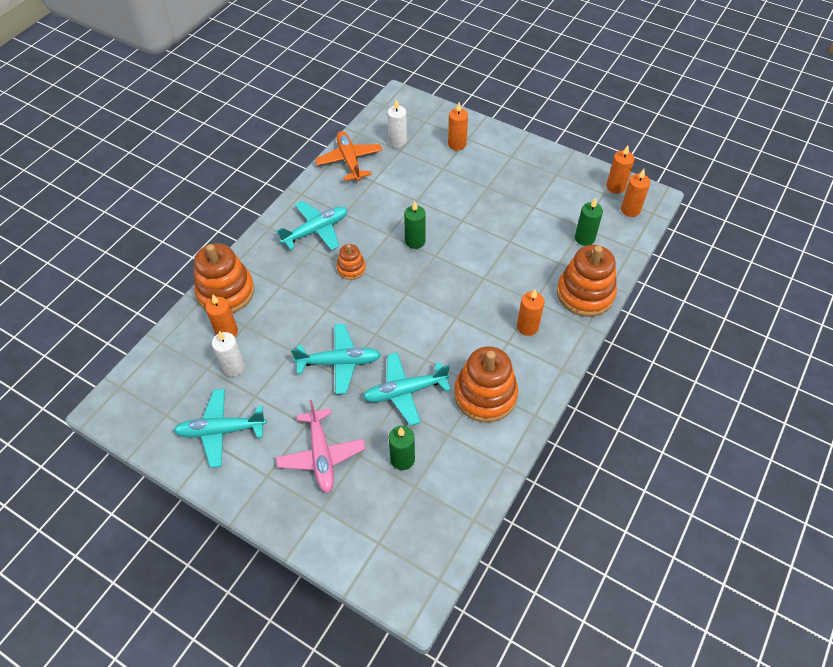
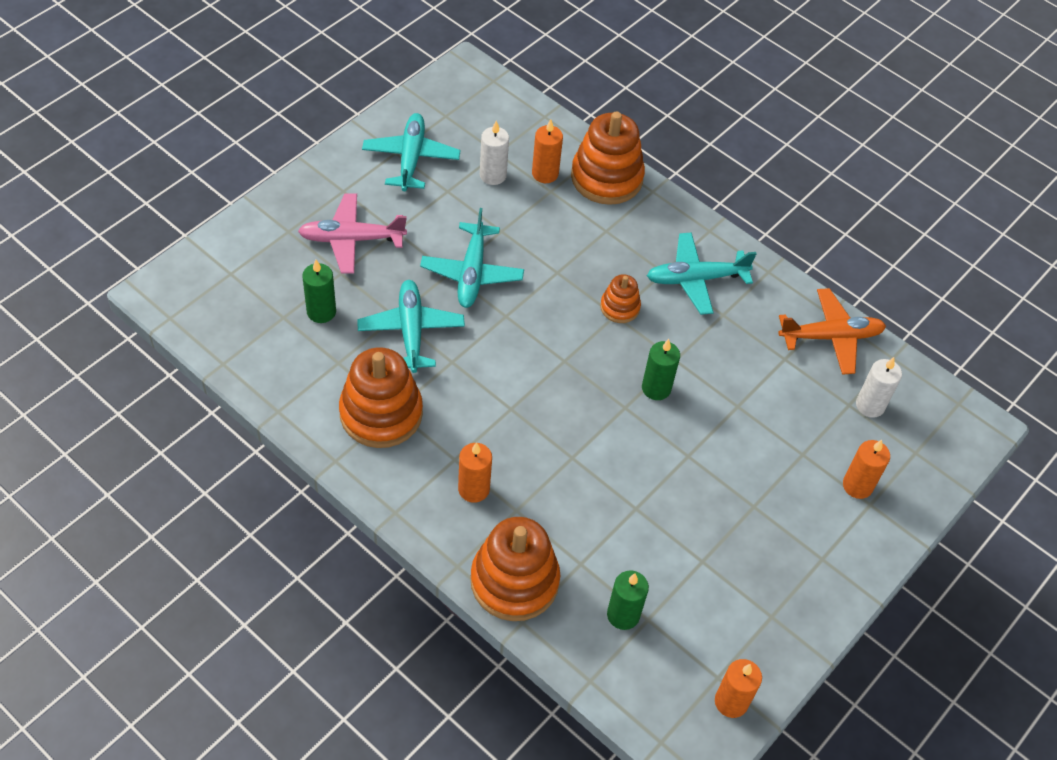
camera: 95 degrees right, 0 degrees up
(316, 230) = (695, 279): turquoise plane -> turquoise plane turned 105 degrees clockwise
(630, 210) = (674, 707): orange candle -> none

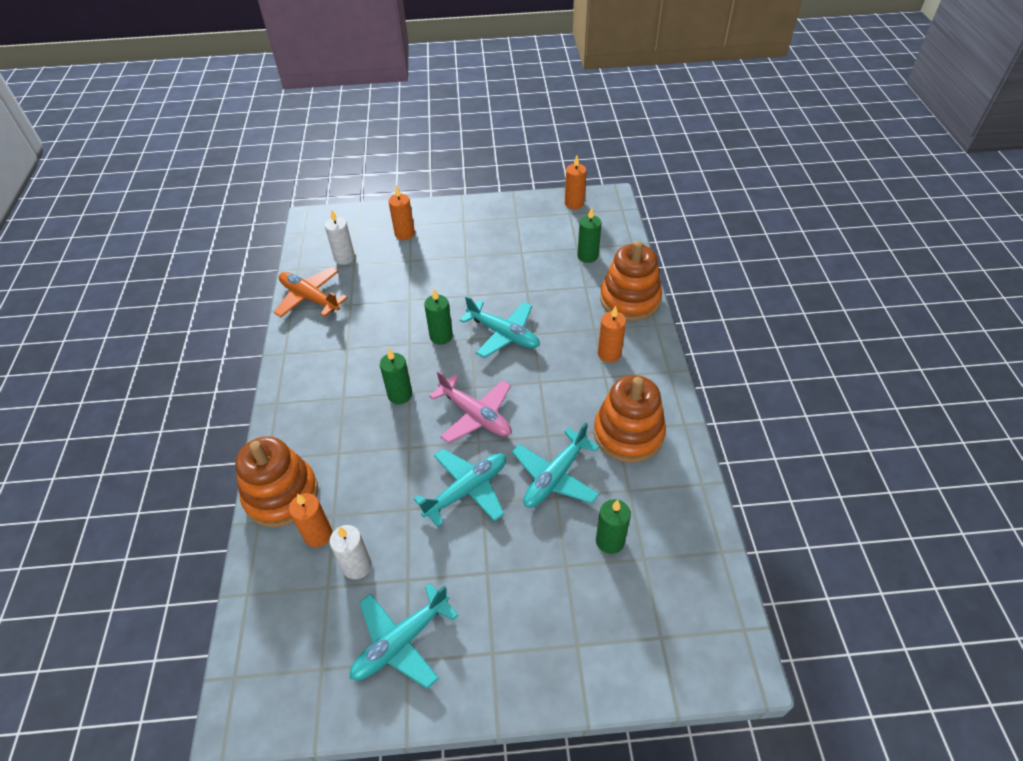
camera: 130 degrees left, 5 degrees down
(351, 239) = (530, 592): pink plane -> pink plane (476, 415)
(620, 307) = (400, 395): orange stacking toy -> green candle
(695, 279) = (331, 379): turquoise plane -> turquoise plane (504, 334)

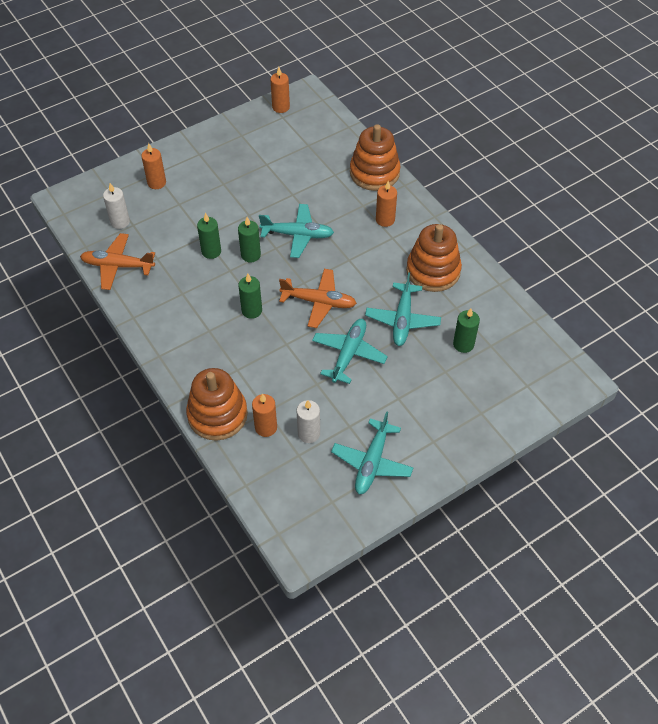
camera: 30 degrees left, 5 degrees up
(476, 415) = (319, 302): pink plane -> orange plane
(587, 256) = (320, 149): green candle -> green candle (211, 251)

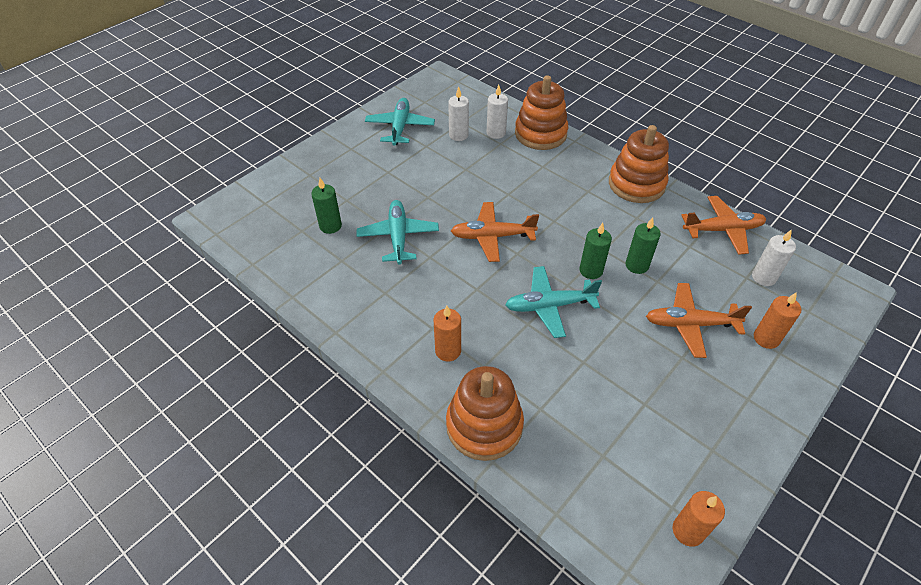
camera: 165 degrees right, 5 degrees down
(202, 202) = (690, 324): none -> orange plane
(252, 310) = (557, 215): green candle -> none
(266, 427) = (496, 133): orange candle -> white candle
(349, 354) = (444, 197): turquoise plane -> none
(433, 271) = (373, 295): orange stacking toy -> orange stacking toy (636, 184)

